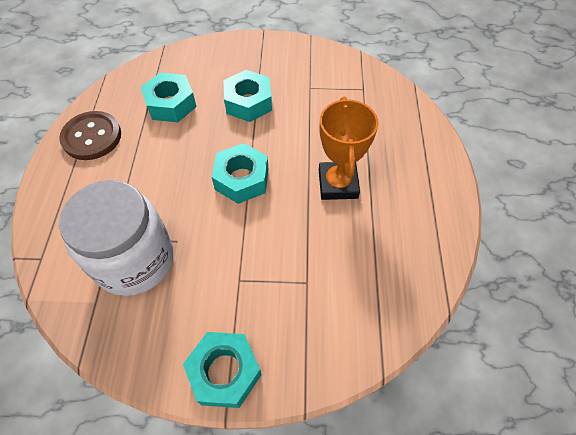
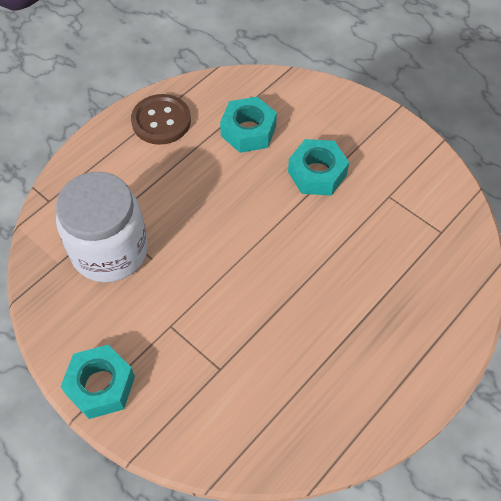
camera: 40 degrees right, 0 degrees up
(241, 179) = (247, 242): turquoise nut -> none
(337, 184) = (325, 306): orange trophy -> none

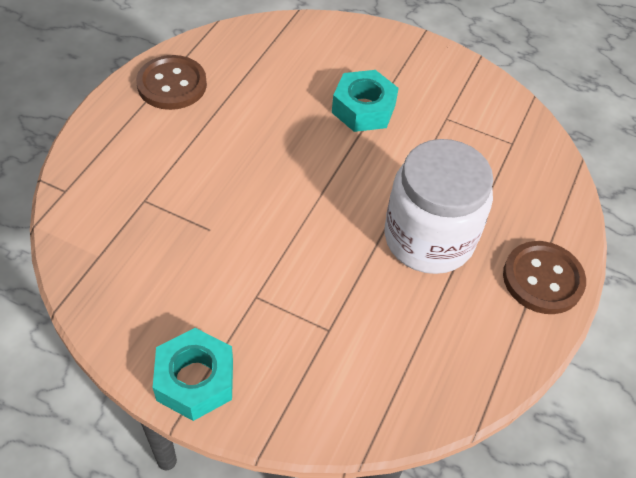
camera: 20 degrees left, 5 degrees down
(110, 250) = (157, 230): white jar -> white jar (429, 238)
(248, 131) = (274, 79): turquoise nut -> none
(421, 367) = (542, 279): none -> brown button

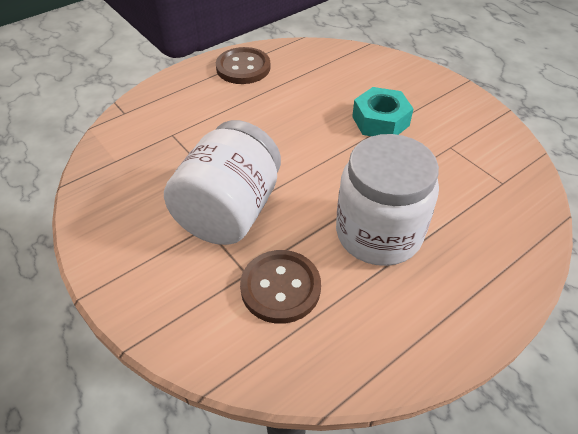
camera: 30 degrees right, 5 degrees down
(195, 380) = (118, 271): turquoise nut -> none
(269, 269) = (229, 211): none -> white jar
(542, 279) = (470, 305): brown button -> brown button (280, 287)

